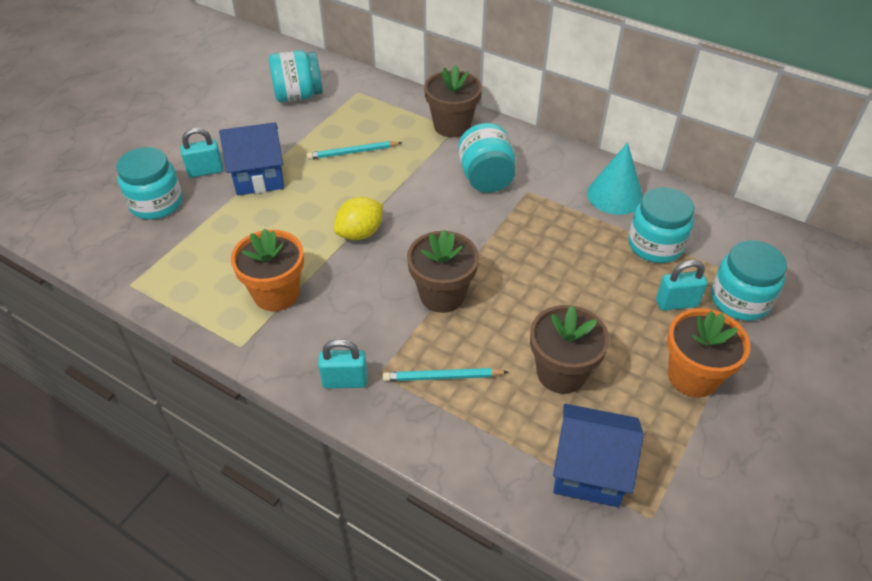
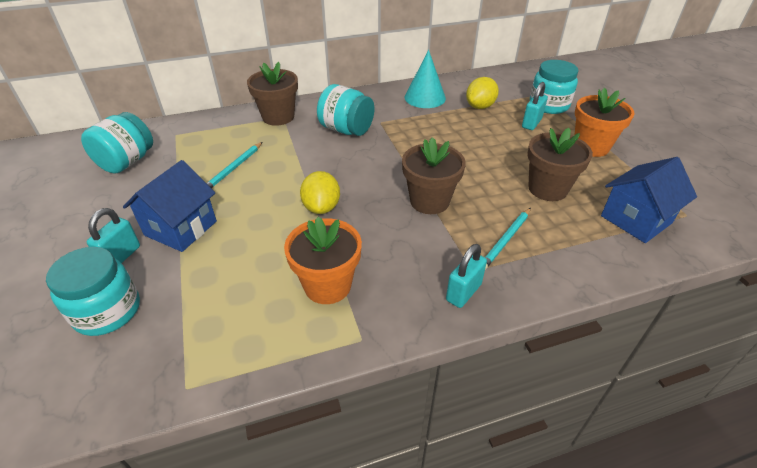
camera: 50 degrees left, 5 degrees down
(655, 245) = (480, 106): turquoise jar -> yellow lemon

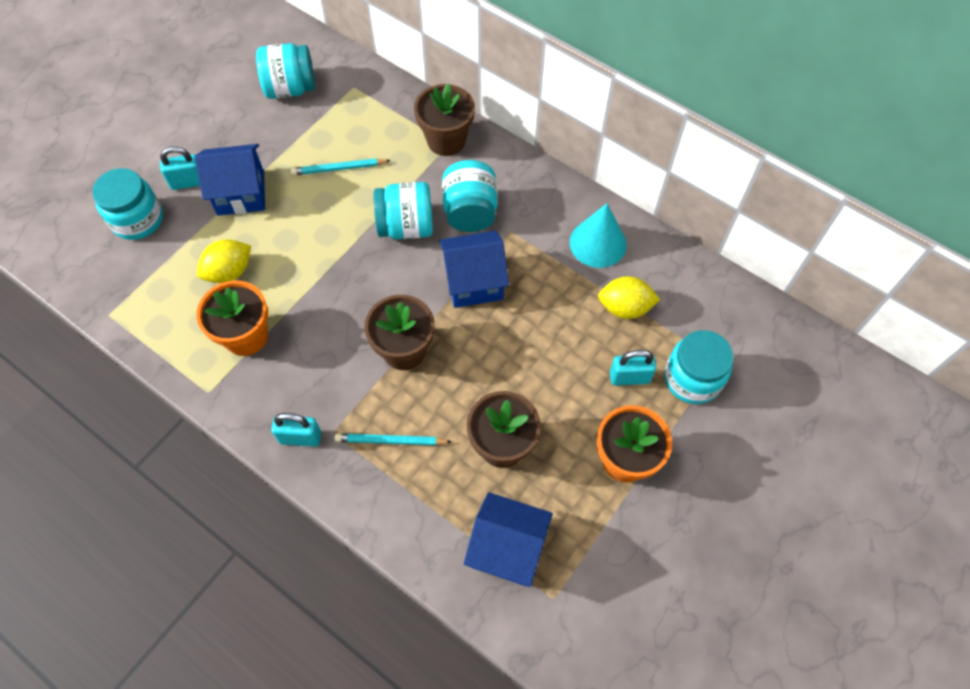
camera: 55 degrees right, 20 degrees up
(321, 207) = (334, 271): yellow lemon -> yellow lemon (229, 272)
(325, 159) = (406, 226): none -> turquoise jar
(404, 149) = (474, 282): none -> blue house

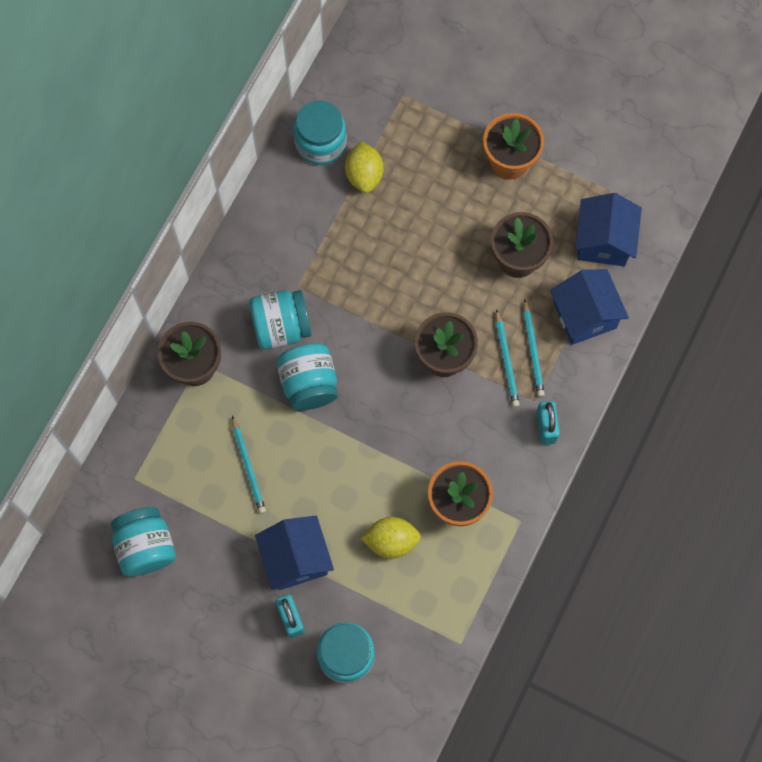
camera: 100 degrees left, 10 degrees up
(229, 272) = (391, 541): yellow lemon -> yellow lemon turned 45 degrees counterclockwise
(386, 411) = (506, 360): none -> turquoise pencil
(474, 282) = (361, 309): blue house -> blue house (584, 315)
(598, 243) = (298, 205): turquoise cone -> none
(629, 377) = (433, 164): turquoise padlock -> none
(692, 379) = (424, 114): turquoise jar -> turquoise jar (320, 143)

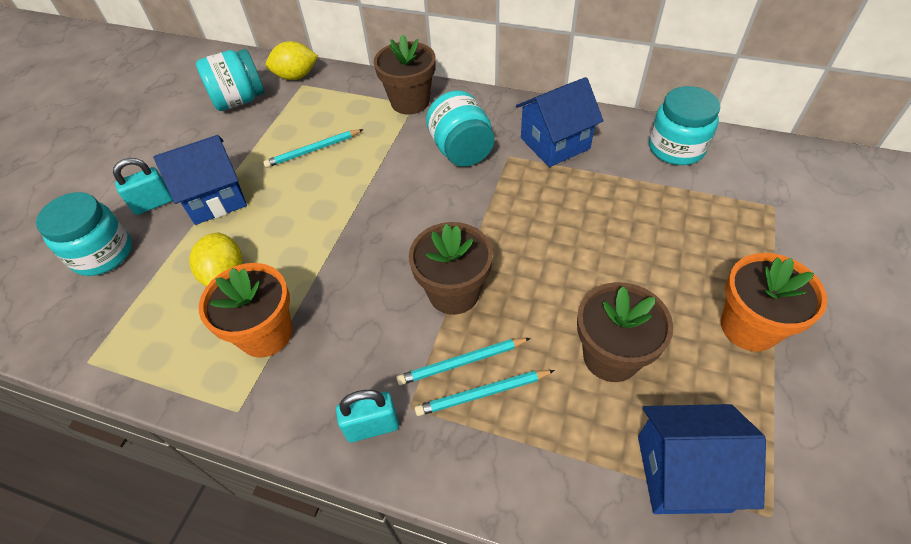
camera: 85 degrees right, 20 degrees down
(309, 384) = (403, 179): turquoise jar -> none
(364, 175) = (656, 187): yellow lemon -> yellow lemon (296, 76)
(584, 315) = (552, 459): blue house -> blue house (555, 143)

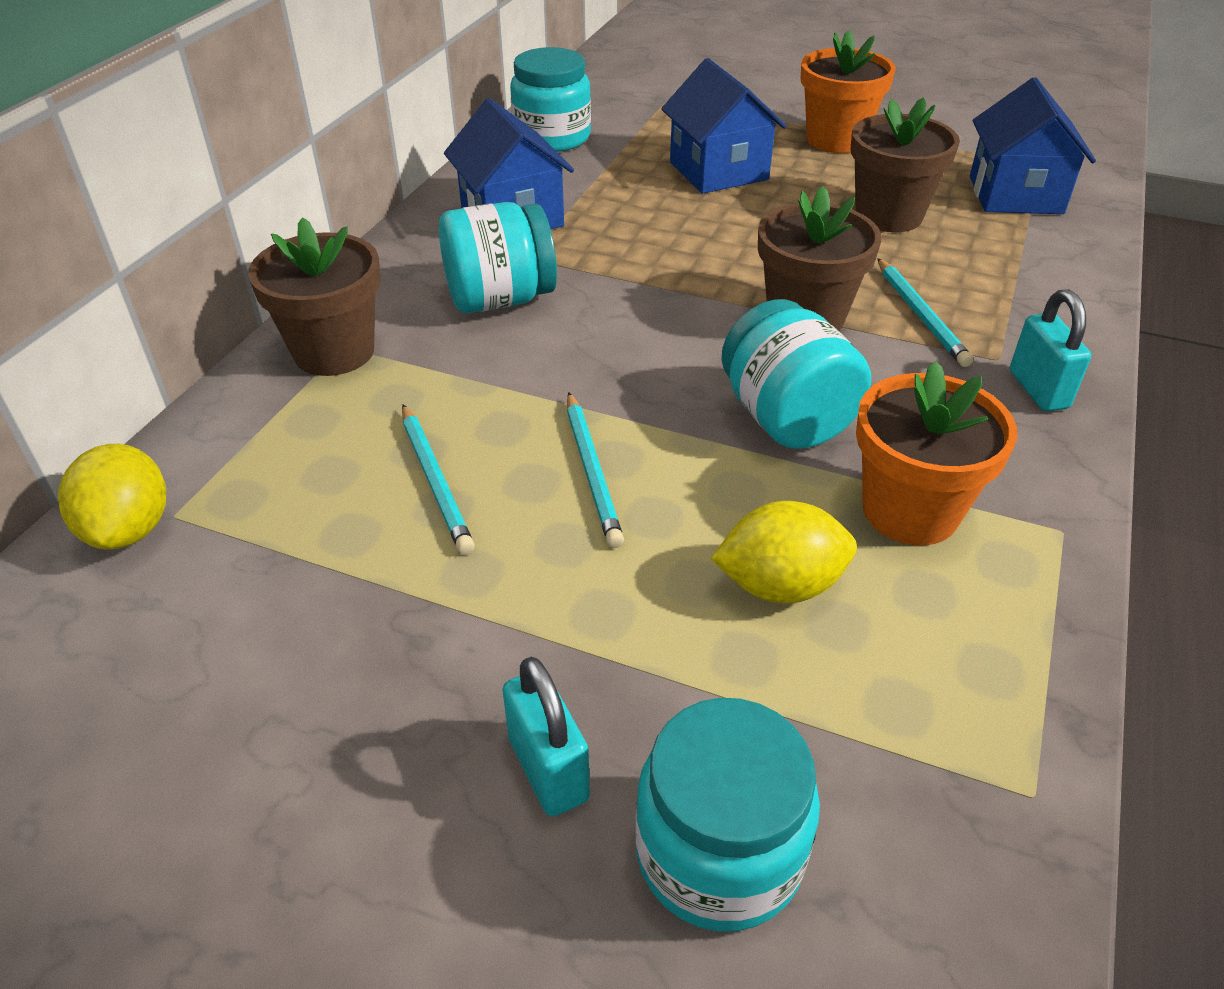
camera: 90 degrees left, 10 degrees down
(215, 198) = (553, 635): blue house -> blue house (718, 171)
(239, 100) = (171, 638): turquoise jar -> turquoise jar (786, 418)
(483, 393) = (962, 301): turquoise pencil -> turquoise pencil (591, 471)

